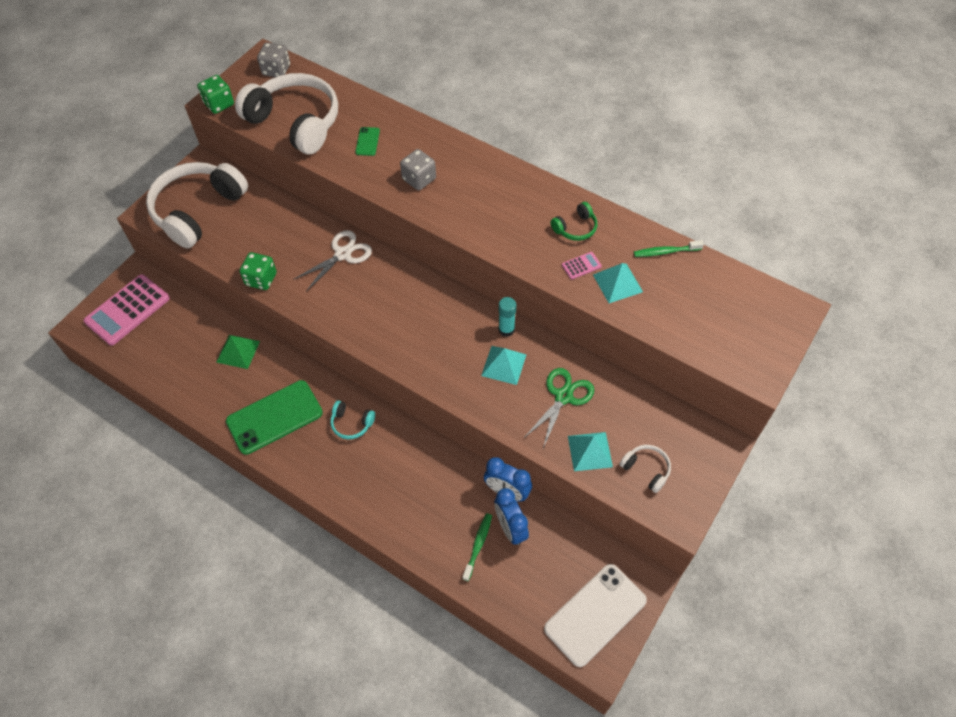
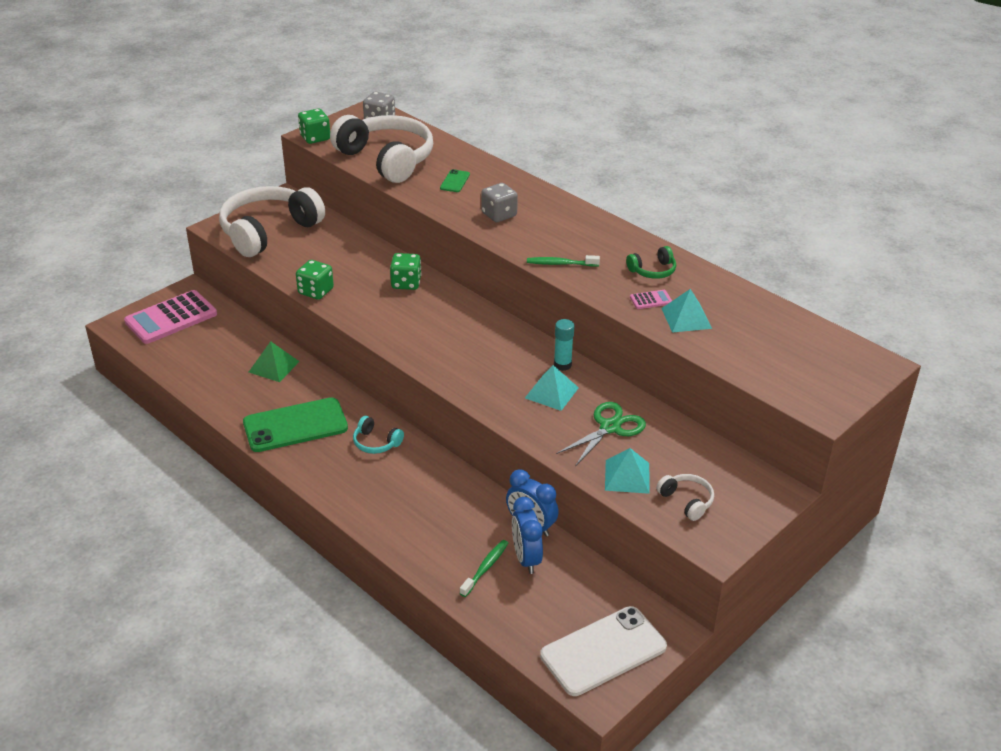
camera: 10 degrees right, 20 degrees down
(343, 254) = (406, 283): white scissors -> green dice
(665, 252) = (745, 301): green toothbrush -> green toothbrush (560, 264)

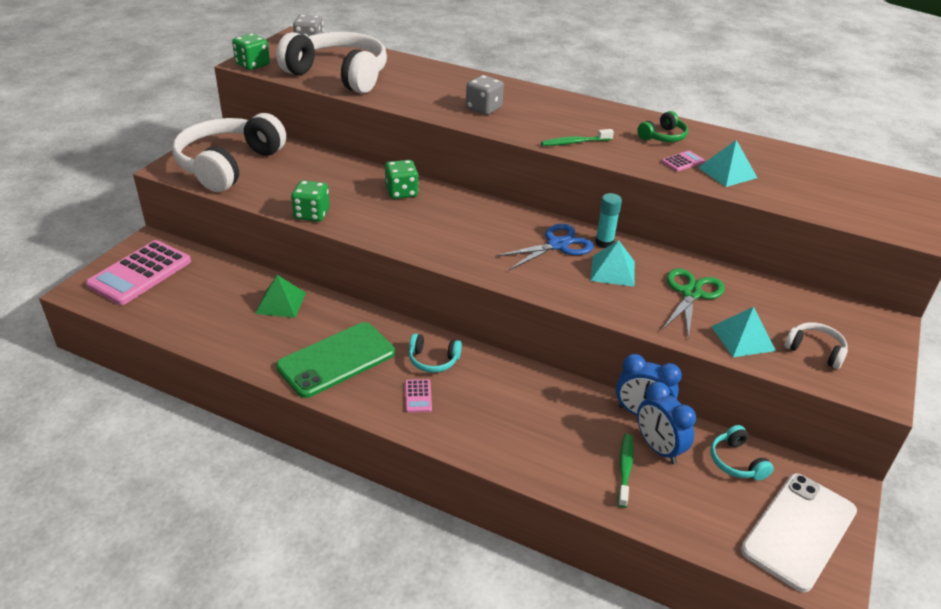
camera: 20 degrees left, 0 degrees up
(346, 470) = (418, 396): none -> pink calculator
(455, 181) = (420, 86): green phone -> none
(517, 359) = (557, 245): none -> blue scissors
(588, 585) = (736, 462): none -> turquoise headphones

